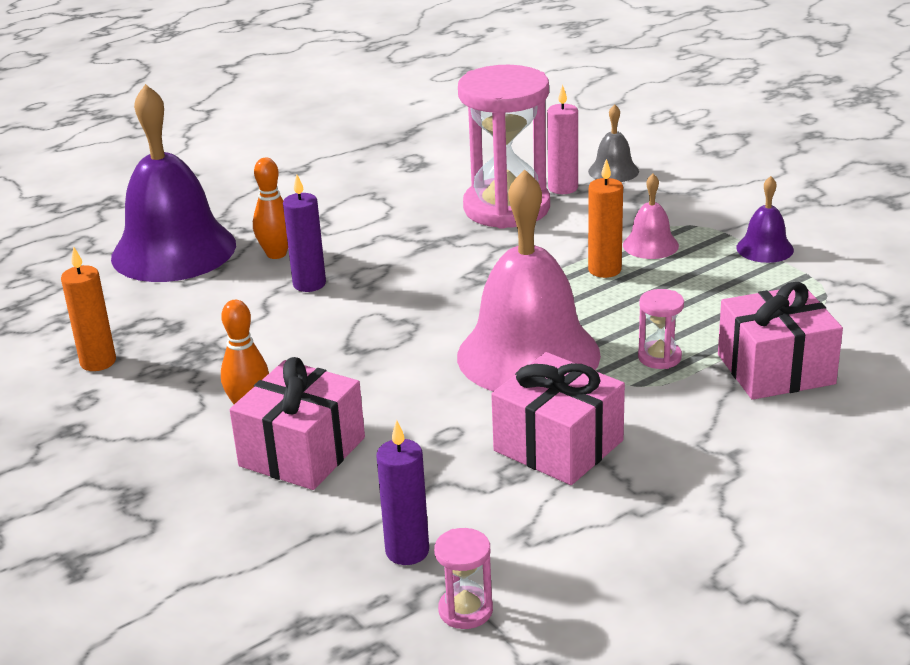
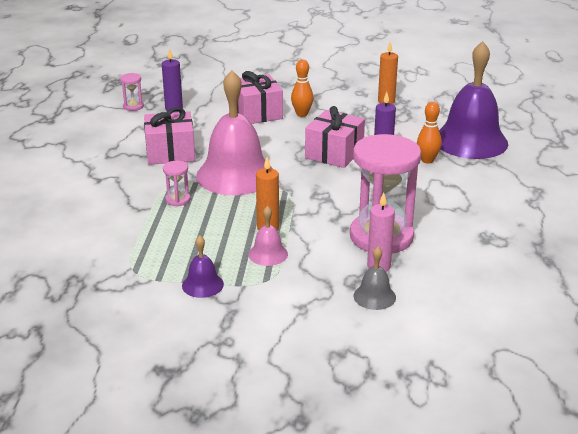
camera: 130 degrees right, 0 degrees up
(775, 369) = (118, 219): pink gift -> pink gift (334, 153)

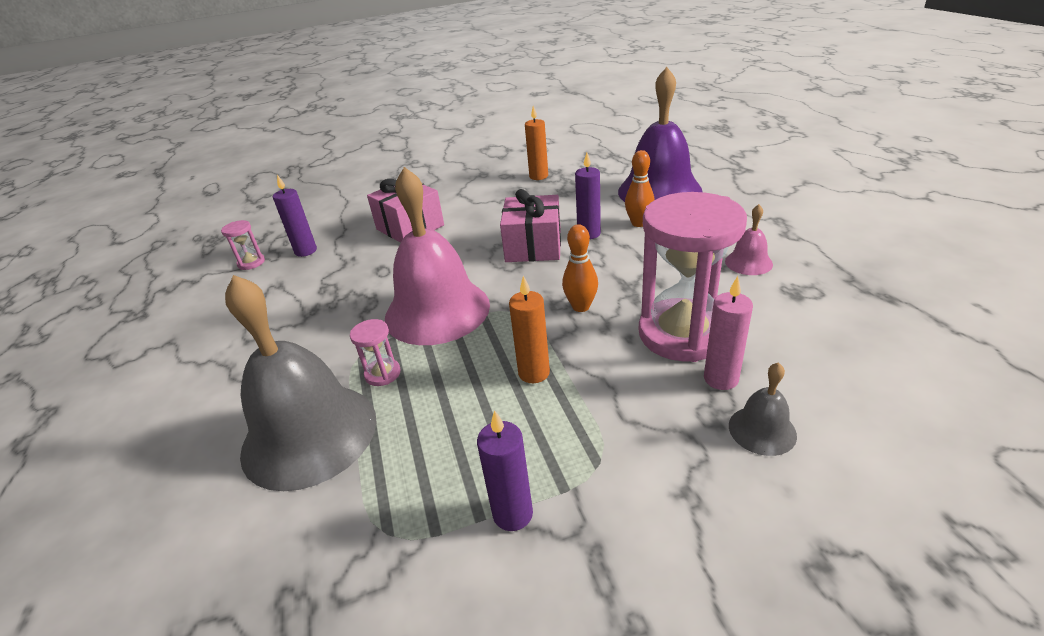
camera: 20 degrees left, 5 degrees up
(119, 217) = (309, 434): none -> grey bell
(170, 152) = (333, 308): pink gift -> none
(202, 285) = (513, 514): purple bell -> purple candle
(268, 254) = (566, 416): pink bell -> pink bell (748, 262)
(302, 114) = (462, 214): orange bowling pin -> orange bowling pin (581, 307)

